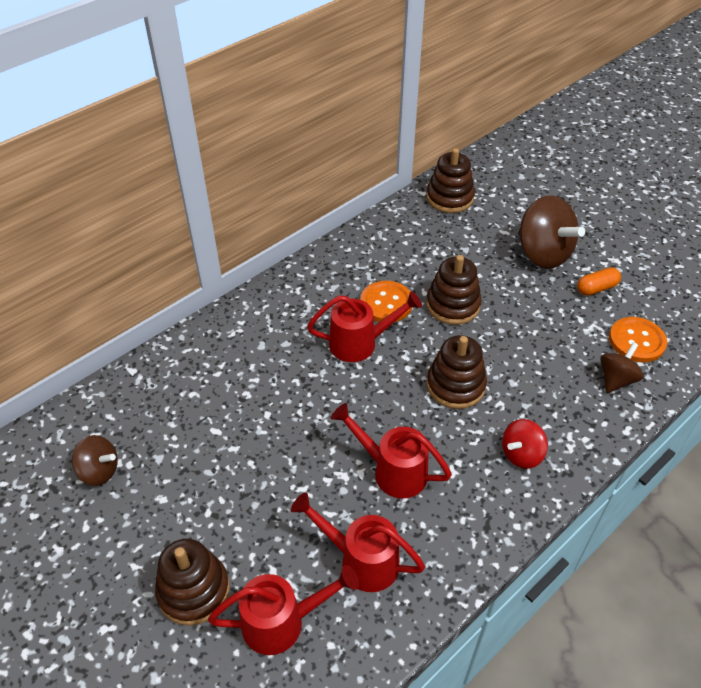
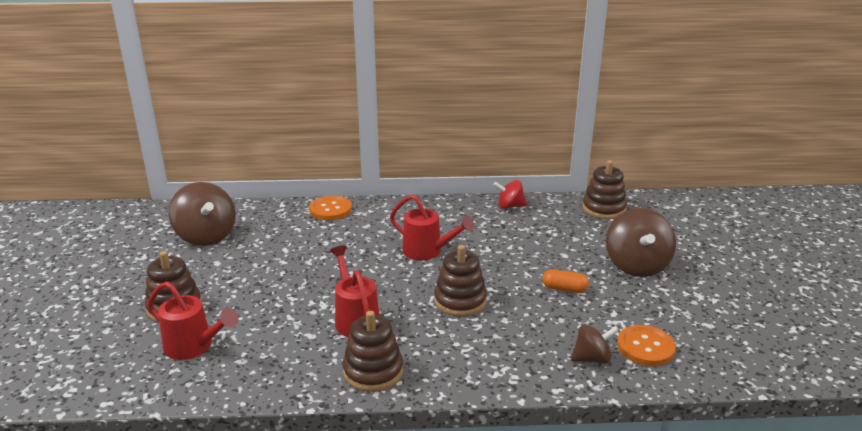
camera: 40 degrees right, 20 degrees down
(99, 471) = (206, 236): brown spinning top -> brown spinning top, size x1.81
(361, 560) = (274, 347): red watering can -> none
(386, 303) = (474, 241): orange button -> orange button (330, 209)
(453, 305) = (520, 262): brown stacking toy -> brown stacking toy (373, 371)
(521, 454) = (453, 357): red spinning top -> red spinning top (510, 206)
(596, 288) = (655, 303): orange capsule -> orange capsule (564, 289)

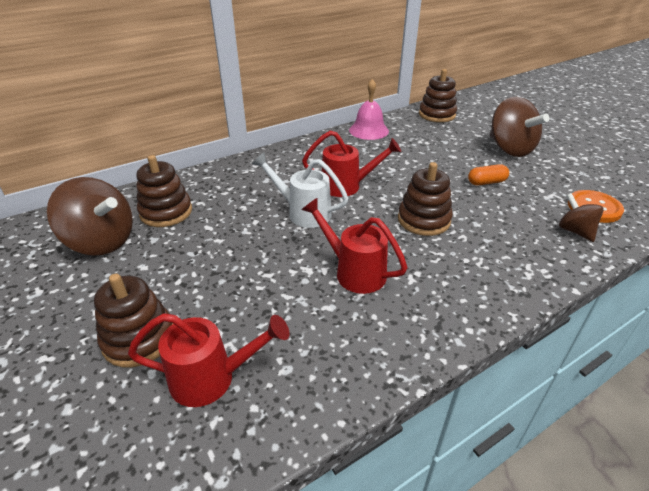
camera: 30 degrees left, 10 degrees up
(330, 209) = (215, 175): orange button -> none
(366, 262) = (303, 213): none -> white watering can
(373, 371) = (430, 319): brown stacking toy -> brown stacking toy (166, 212)
(510, 206) = (368, 130): red spinning top -> pink bell
(592, 358) = (575, 231): brown spinning top -> brown spinning top turned 75 degrees counterclockwise

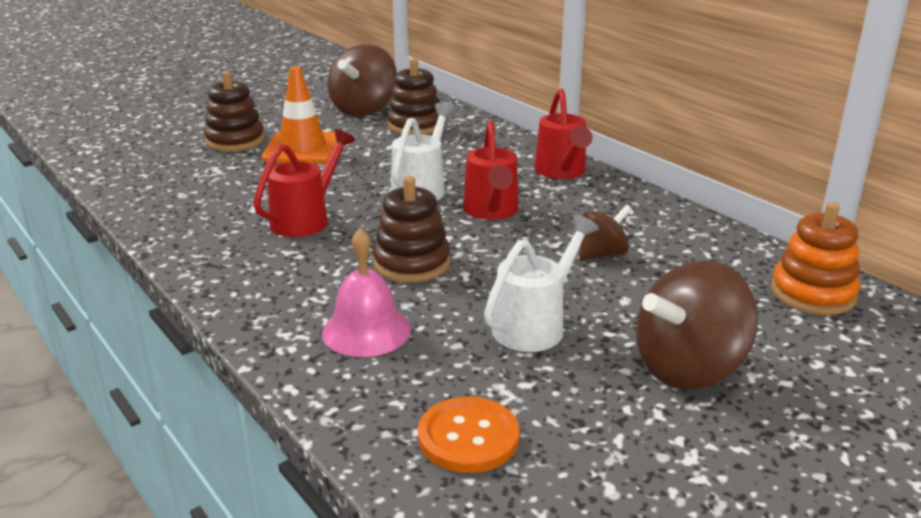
camera: 85 degrees right, 10 degrees down
(191, 281) = (302, 149): none -> orange traffic cone
(212, 378) = (184, 169): red watering can -> red watering can (561, 172)
(368, 130) = (686, 225): pink bell -> pink bell (366, 330)
(437, 115) = (812, 293): brown stacking toy -> orange stacking toy
(486, 182) = (535, 325): orange capsule -> white watering can
(575, 231) = (388, 396): brown spinning top -> brown spinning top (602, 254)

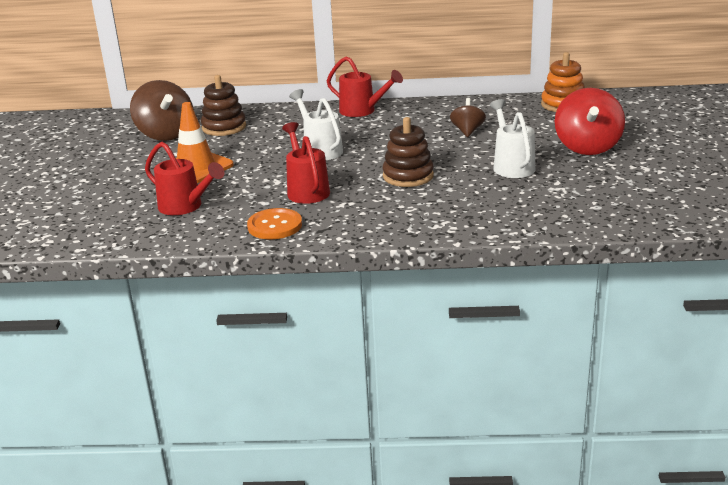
camera: 50 degrees left, 0 degrees up
(235, 141) = (137, 185): brown stacking toy -> none
(366, 330) = (462, 204): pink bell -> none
(468, 437) = (583, 205): orange button -> orange button (275, 226)
(491, 211) = (380, 141): red watering can -> red watering can (185, 207)
(688, 369) = (587, 147): brown spinning top -> red spinning top

